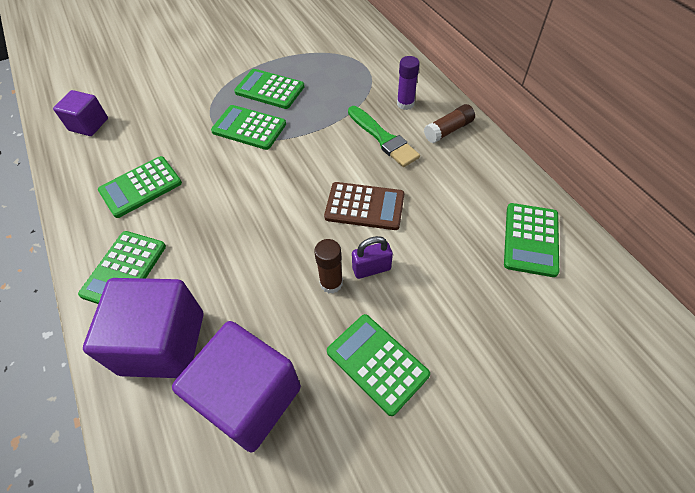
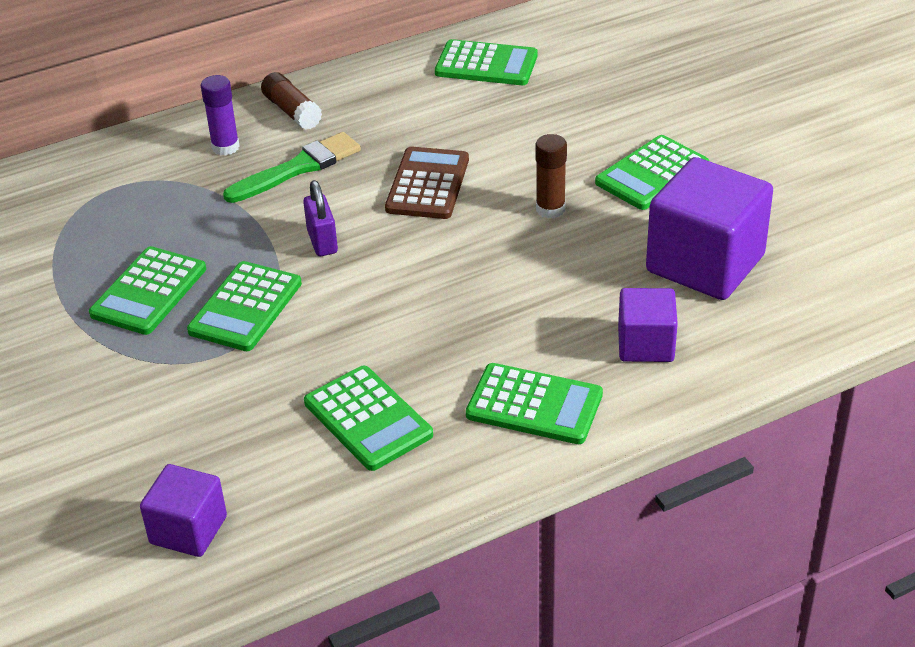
camera: 90 degrees left, 15 degrees down
(163, 343) = (645, 345): purple cube -> purple cube, size x0.56
(371, 268) = (528, 178): purple padlock -> purple padlock (322, 241)

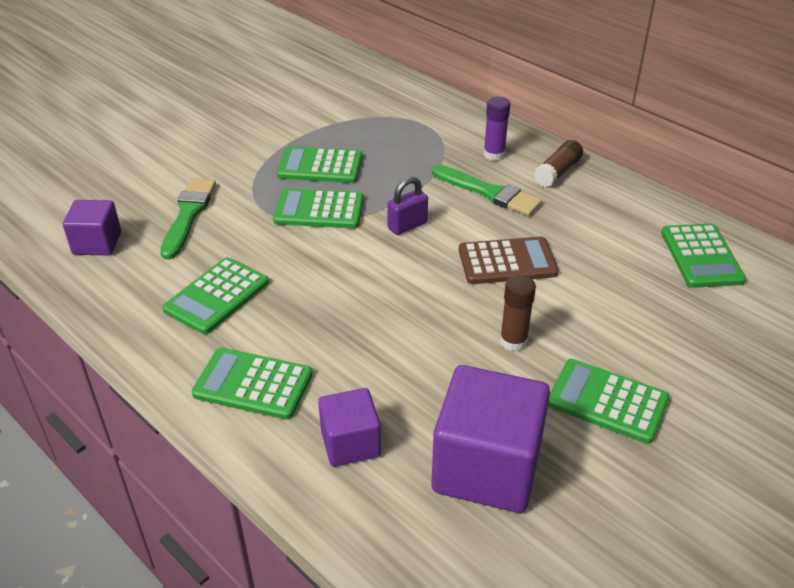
camera: 70 degrees right, 0 degrees up
(179, 430) = (188, 215): none -> green brush
(534, 405) = (253, 384): green calculator -> green calculator turned 105 degrees clockwise

